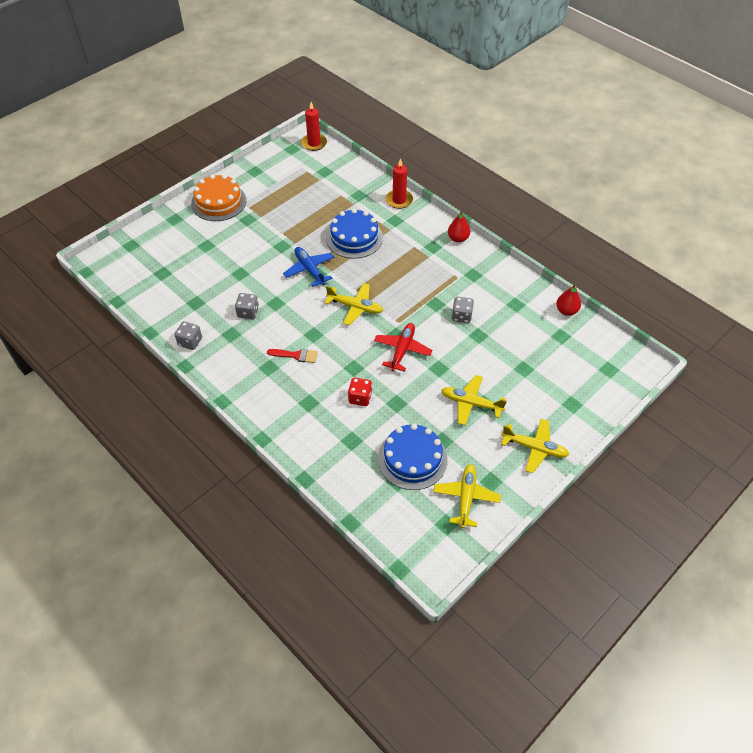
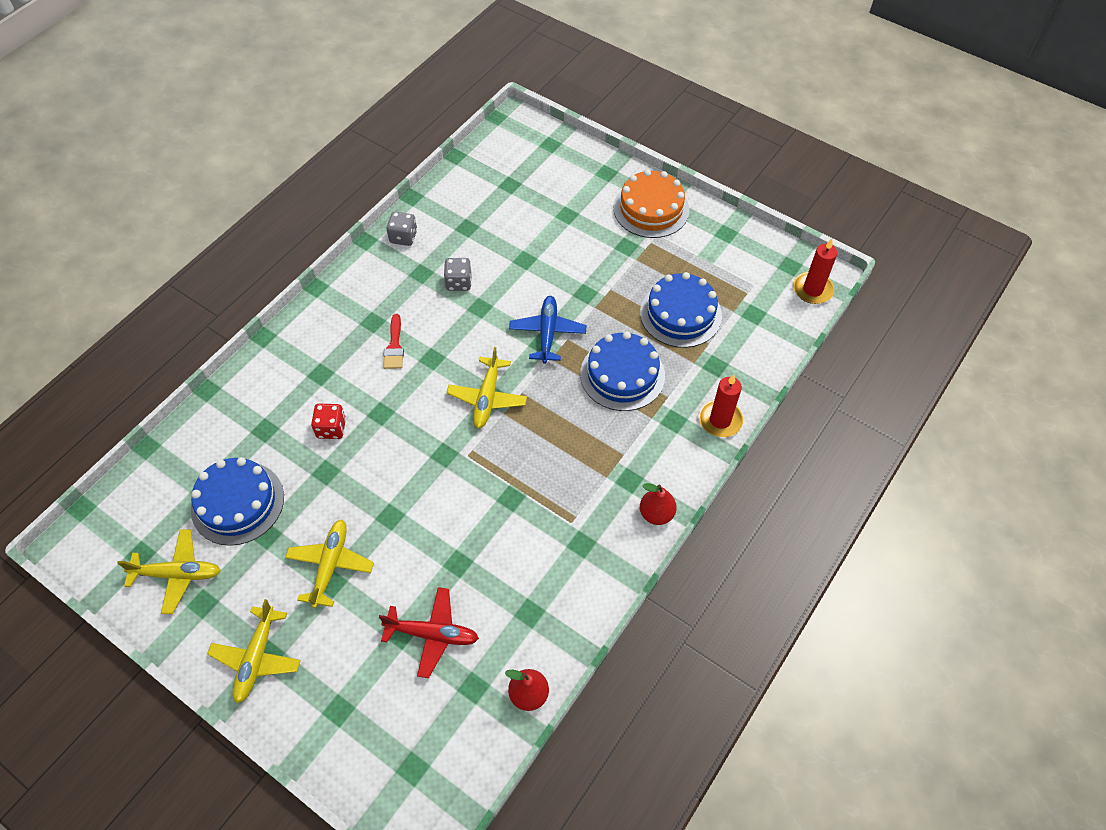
camera: 80 degrees right, 5 degrees up
(309, 269) = (547, 333): blue plane -> blue plane turned 45 degrees counterclockwise
(314, 203) = (680, 314): none -> blue cake
(402, 350) = (418, 466): red plane -> red plane (433, 634)
(461, 316) = (492, 536): grey dice -> none

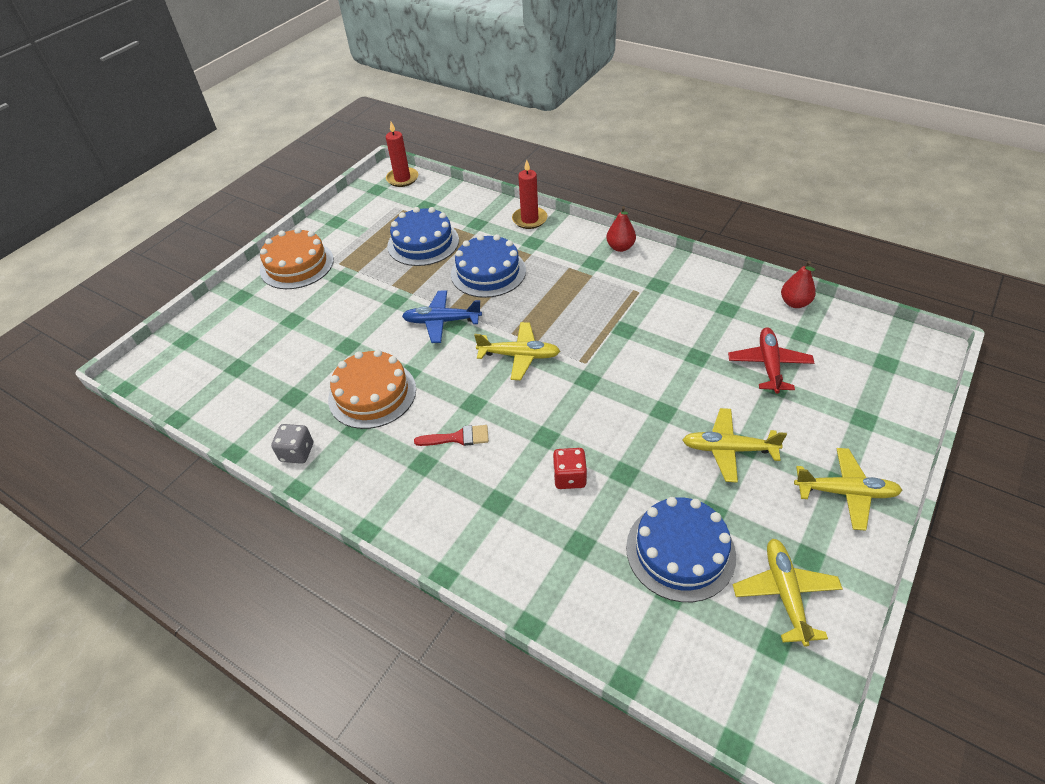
camera: 90 degrees left, 10 degrees down
(459, 282) = (372, 394): grey dice -> orange cake

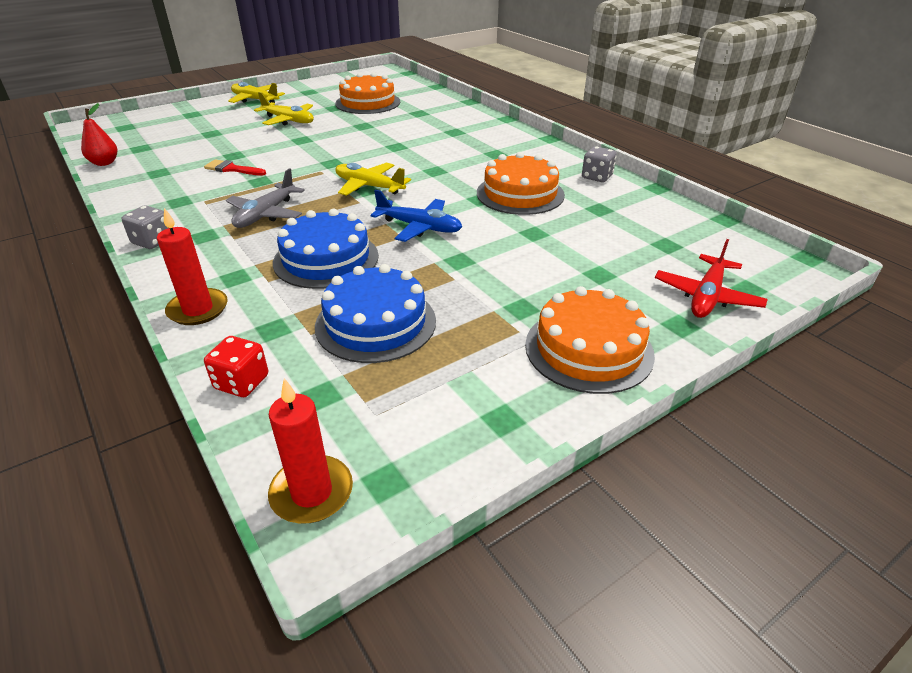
camera: 160 degrees left, 10 degrees down
(457, 438) = (461, 158): red brush -> red brush (232, 169)
(569, 477) = (399, 130): red dice -> red dice (242, 382)
(572, 294) = (266, 214): none -> grey plane
(620, 247) = (153, 241): red pear -> grey dice
(680, 551) = (368, 103): blue cake -> orange cake
(769, 365) = (195, 141): red plane -> red plane (707, 296)
(784, 593) = (336, 88): yellow plane -> none

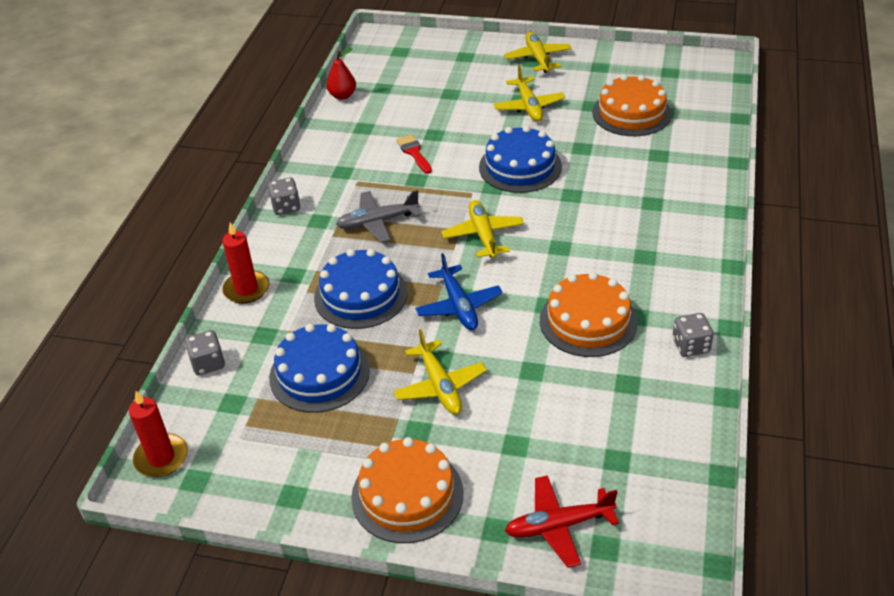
camera: 50 degrees right, 5 degrees up
(242, 382) = (208, 363): red dice -> grey dice
(334, 147) = (520, 167): none -> blue cake
(489, 274) = (440, 386): none -> yellow plane

